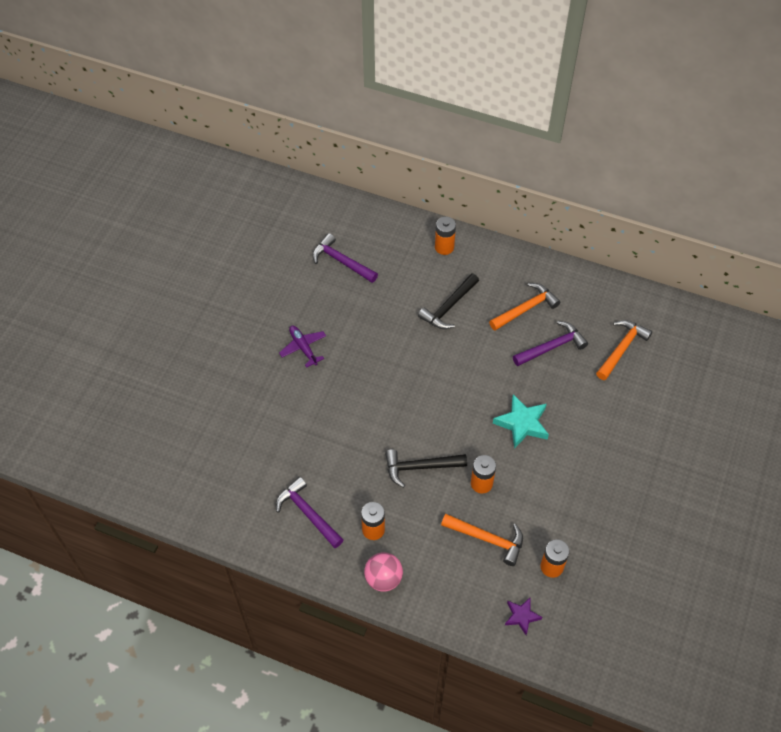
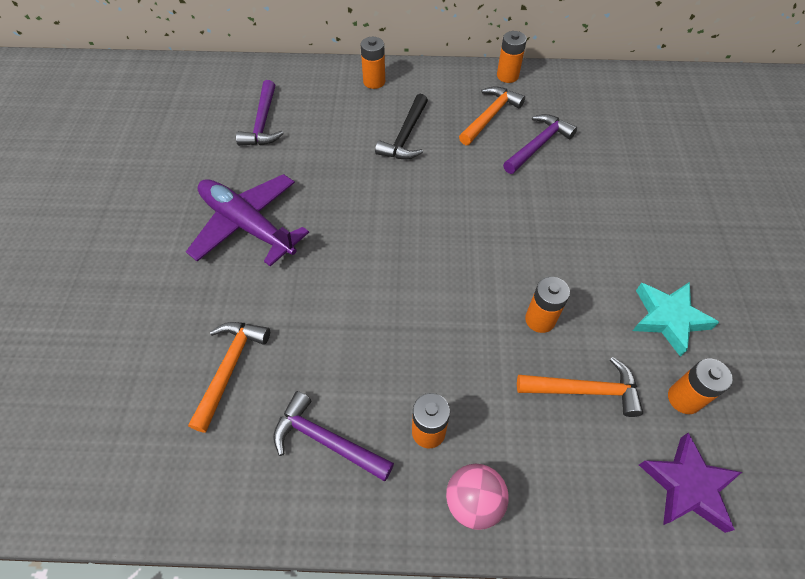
camera: 20 degrees left, 0 degrees up
(303, 347) = (247, 225): purple plane -> purple plane, size x1.93
(341, 261) = (263, 122): purple hammer -> purple hammer turned 105 degrees counterclockwise
(420, 467) = (454, 324): black hammer -> none
(521, 616) = (687, 486): purple star -> purple star, size x1.65
(522, 423) = (550, 234): turquoise star -> turquoise star (668, 318)
(559, 273) = (507, 76): none -> orange battery
(621, 349) = (611, 127): orange hammer -> orange hammer (230, 368)

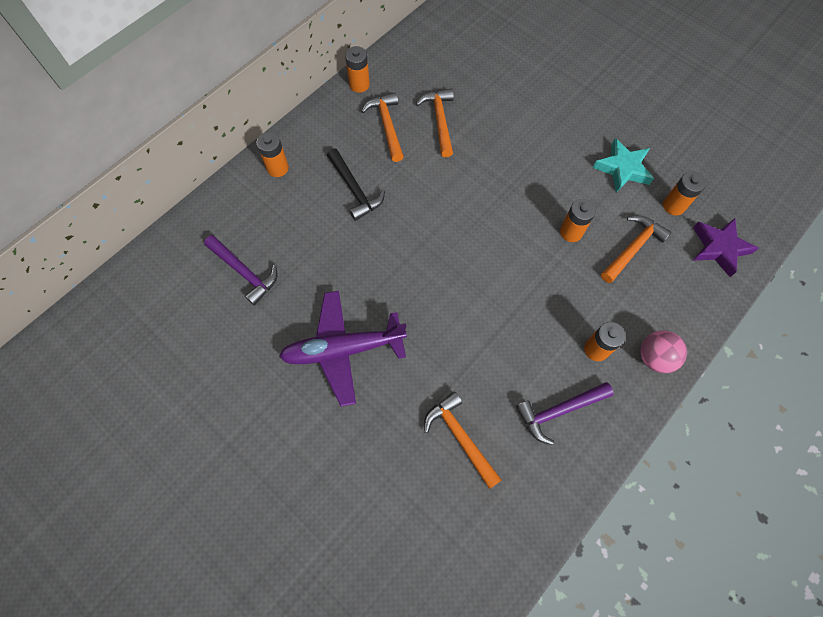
camera: 50 degrees left, 10 degrees up
(538, 145) = (440, 121): purple hammer -> orange hammer

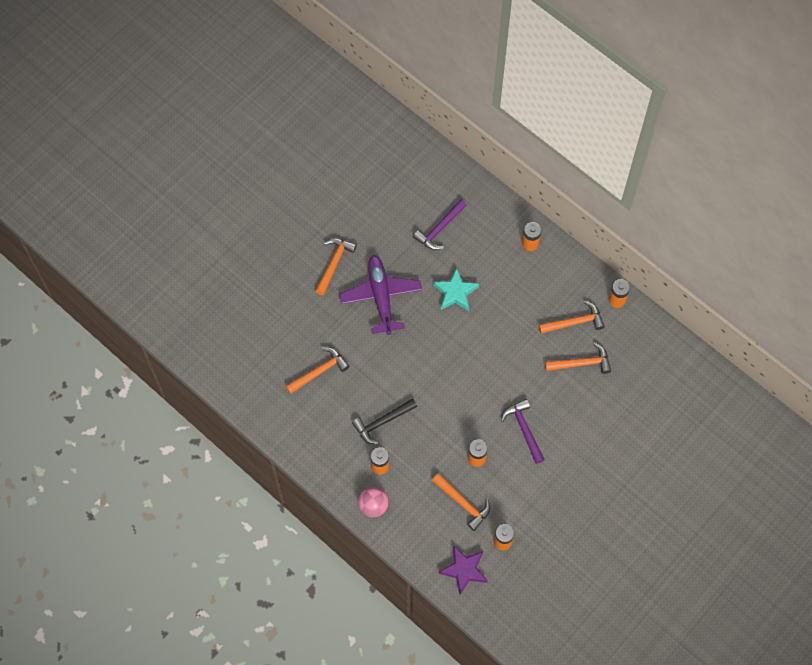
camera: 90 degrees right, 0 degrees up
(285, 418) = (334, 264): none -> orange hammer
(355, 189) = (512, 300): black hammer -> black hammer (382, 422)
(559, 411) = (336, 436): purple hammer -> purple hammer (524, 429)
(622, 169) = (538, 506): turquoise star -> turquoise star (455, 292)

